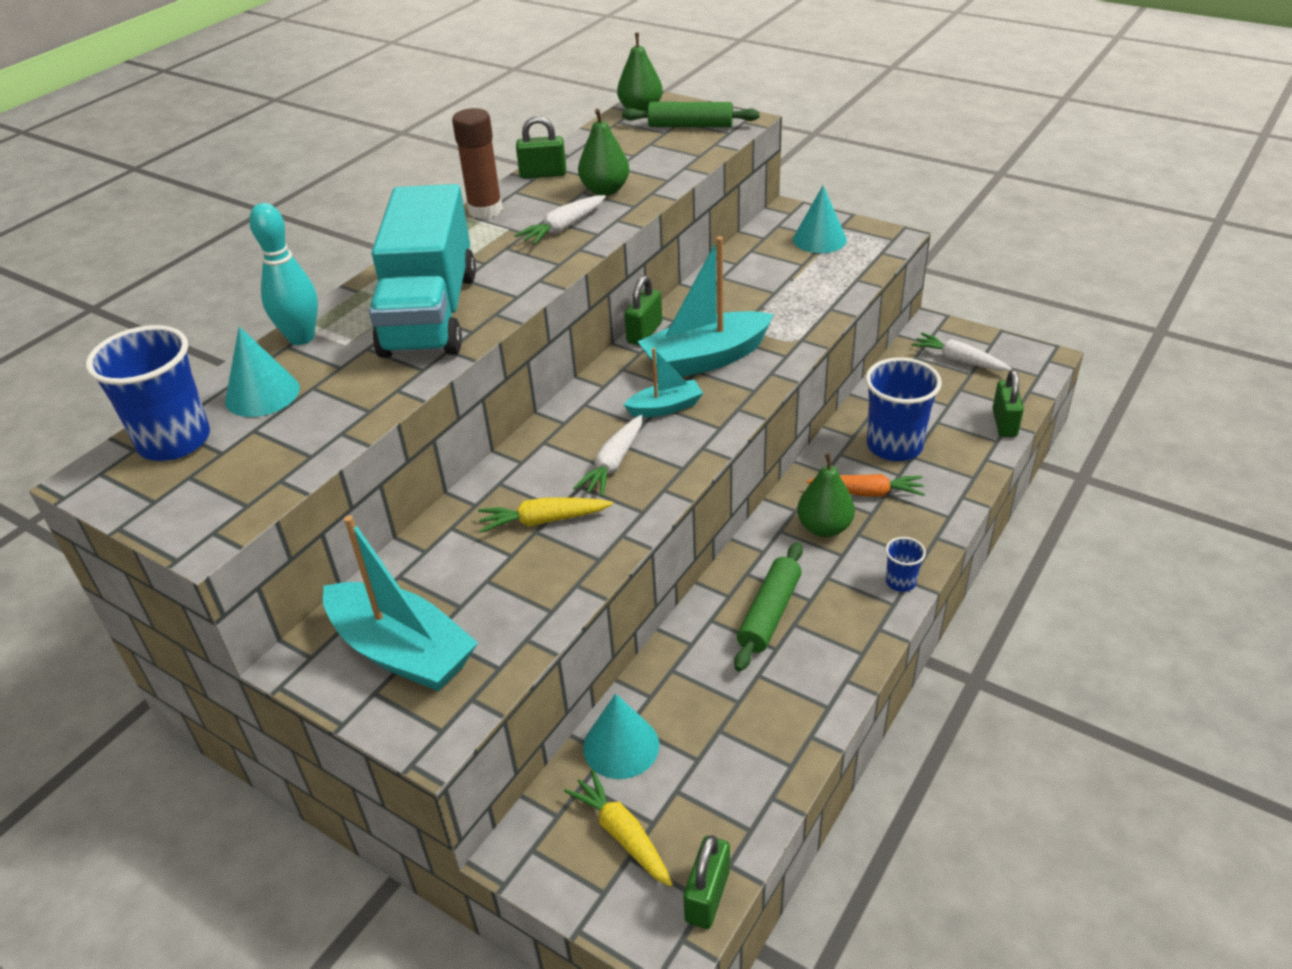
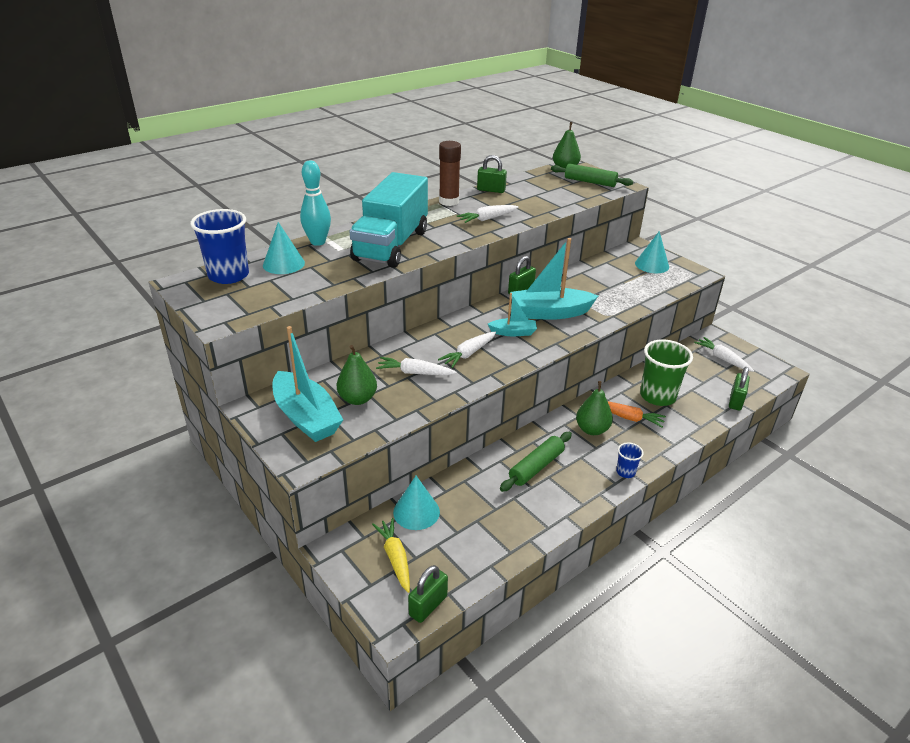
camera: 15 degrees right, 5 degrees down
(543, 521) = (415, 373): yellow carrot -> white carrot
(605, 190) = (521, 205): green pear -> green pear (357, 399)
(894, 446) = (657, 396): blue cup -> green cup

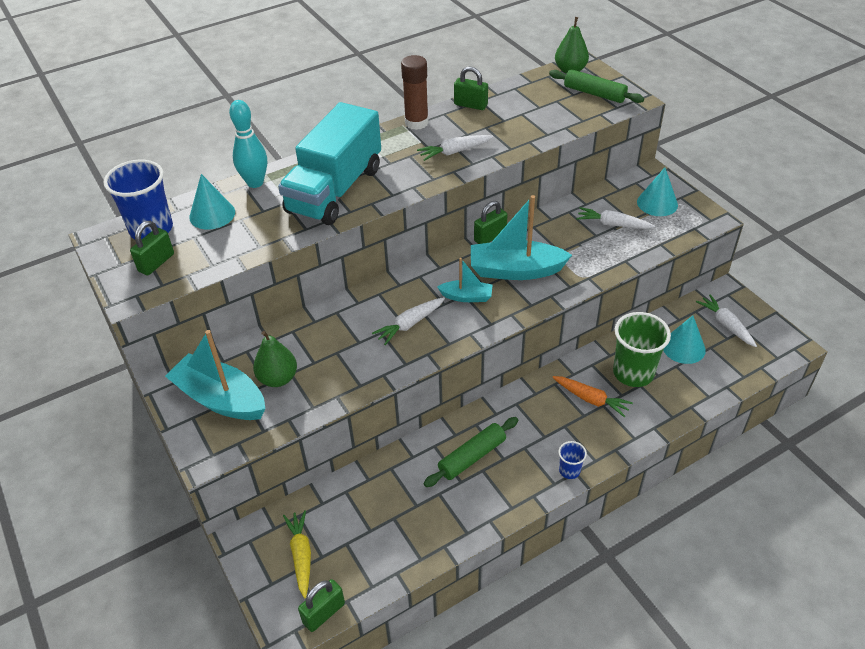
camera: 10 degrees right, 10 degrees up
(306, 417) = (220, 399): turquoise boat -> turquoise boat turned 150 degrees clockwise
(415, 373) = (345, 347): white carrot -> white carrot (613, 224)
(416, 512) = (333, 502): turquoise cone -> turquoise cone (683, 347)
(592, 429) = (545, 413): green pear -> none
(735, 401) = (724, 385): green padlock -> green padlock (156, 263)

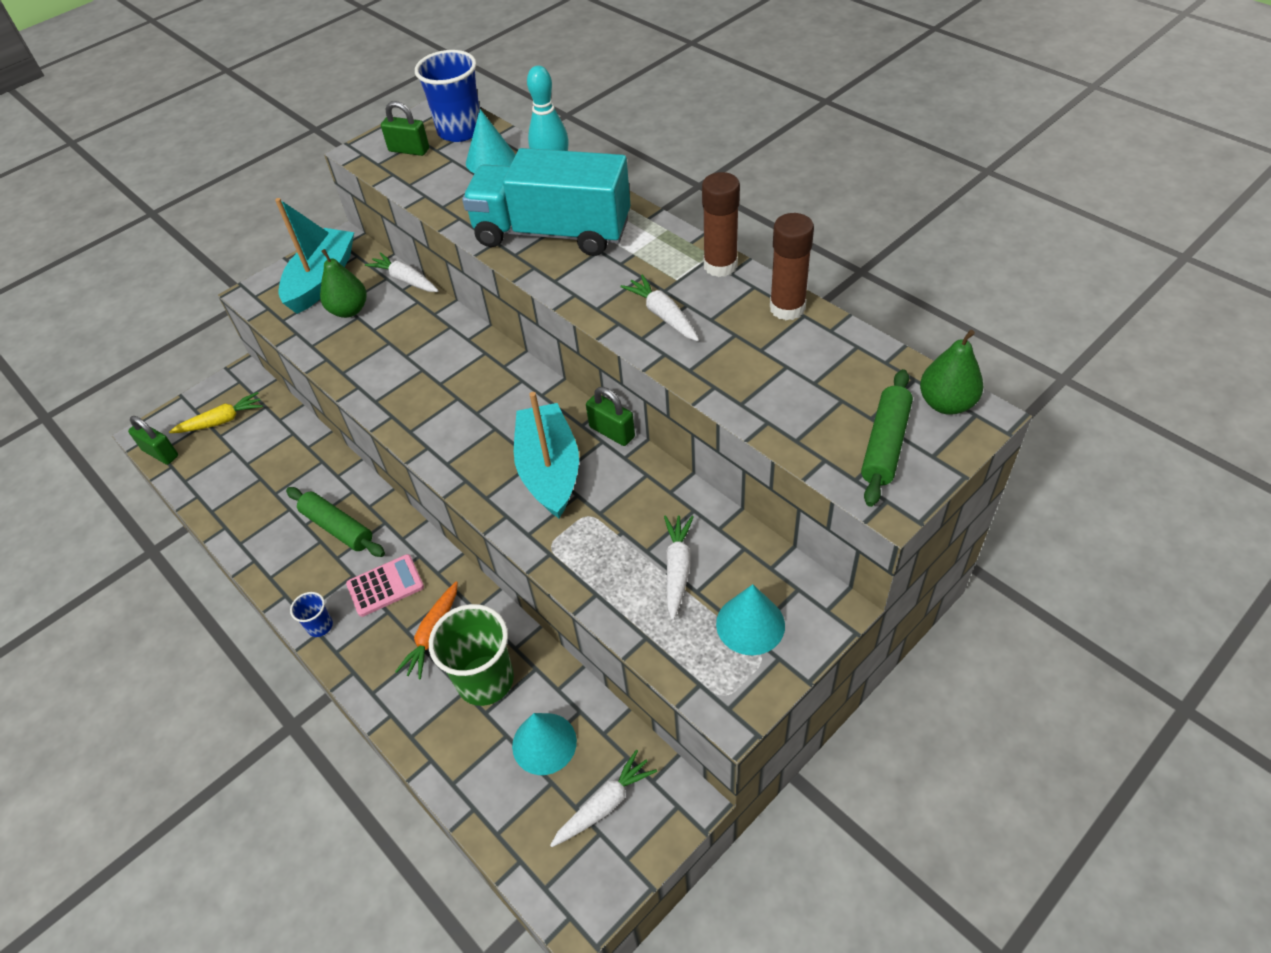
camera: 80 degrees right, 5 degrees up
(410, 324) = (437, 390): white carrot -> white carrot (405, 280)
(466, 297) = (491, 431): turquoise boat -> none
(470, 105) = (787, 308): green padlock -> brown glue stick
(540, 426) = (385, 586): none -> pink calculator

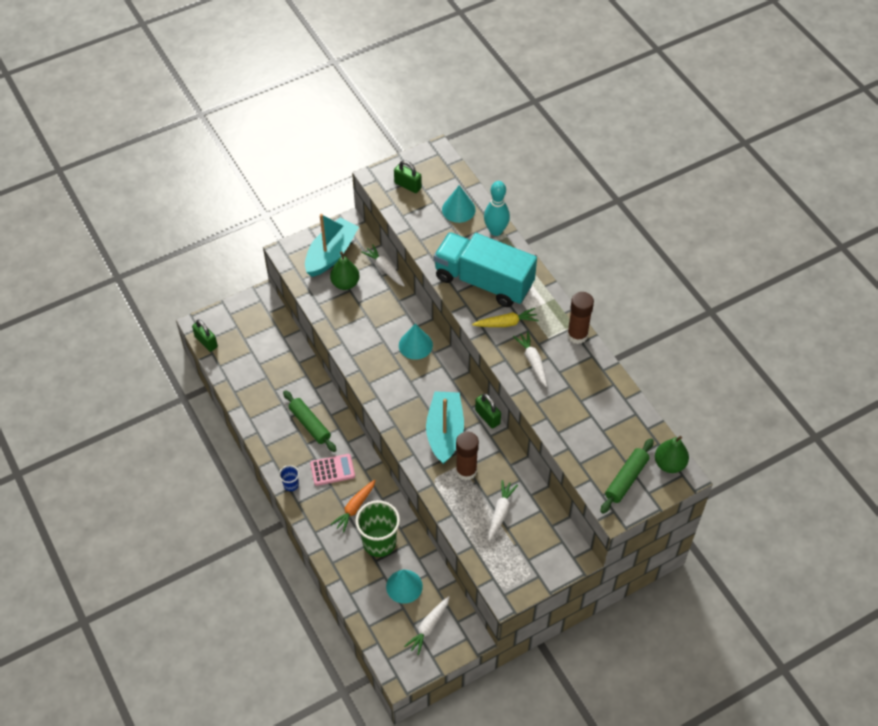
camera: 10 degrees right, 5 degrees up
(221, 421) = (246, 328): yellow carrot -> yellow carrot (506, 323)
(460, 131) = (444, 177): blue cup -> none
(604, 804) = (428, 627): white carrot -> white carrot turned 150 degrees clockwise
(750, 624) = (530, 554): turquoise cone -> turquoise cone (415, 345)
(787, 308) = (606, 377): brown glue stick -> brown glue stick (466, 471)

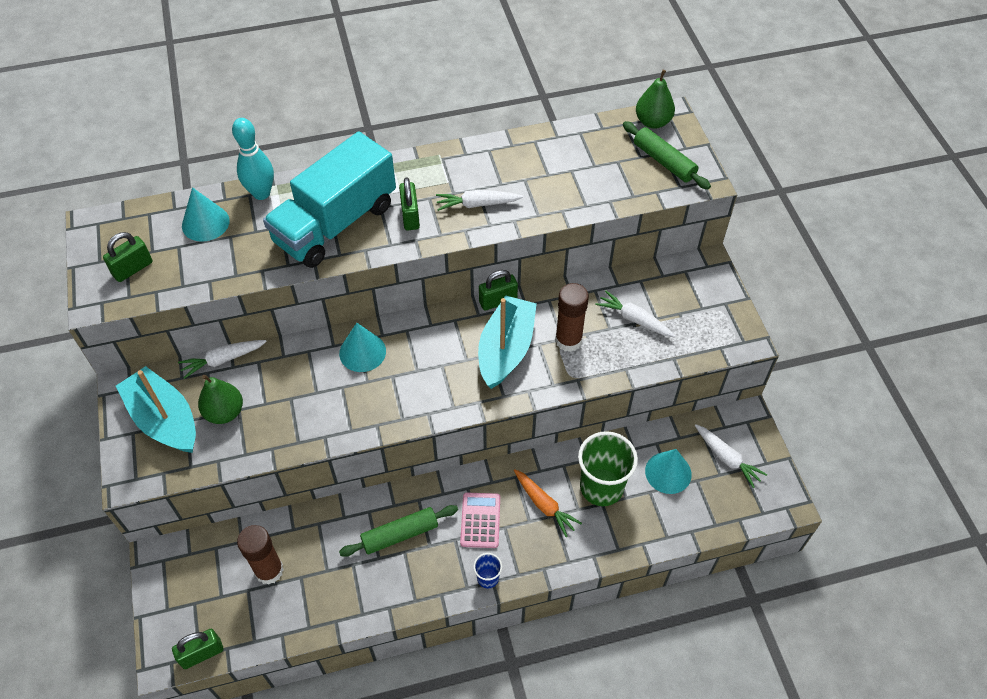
camera: 75 degrees left, 0 degrees up
(445, 432) = (506, 349): turquoise boat -> turquoise boat turned 90 degrees clockwise
(506, 323) = (410, 216): yellow carrot -> green padlock
(577, 335) = (454, 155): brown glue stick -> brown glue stick (269, 570)

